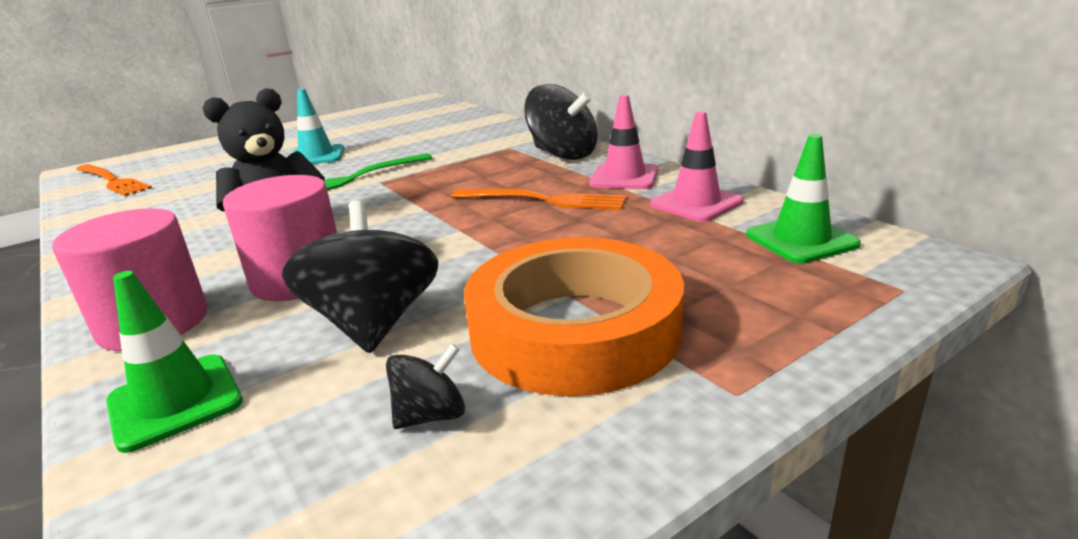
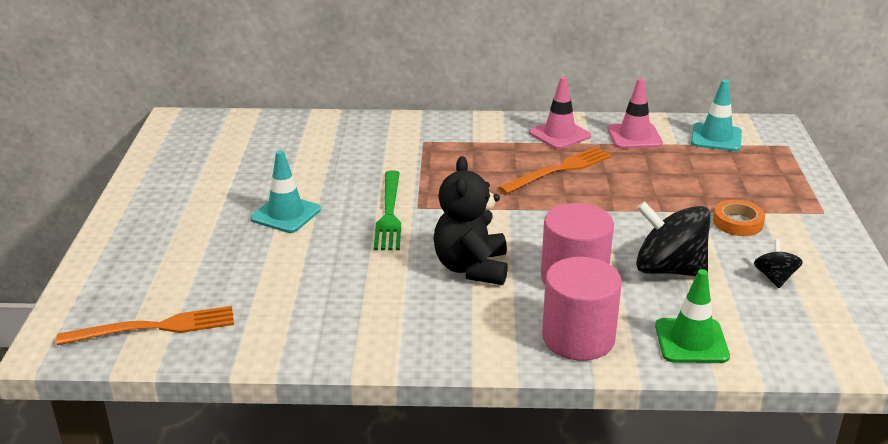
camera: 55 degrees left, 5 degrees up
(563, 154) = (478, 132): black spinning top -> none
(574, 329) = (737, 222): orange tape -> orange tape, size x0.42
(801, 240) = (716, 138): green traffic cone -> turquoise traffic cone

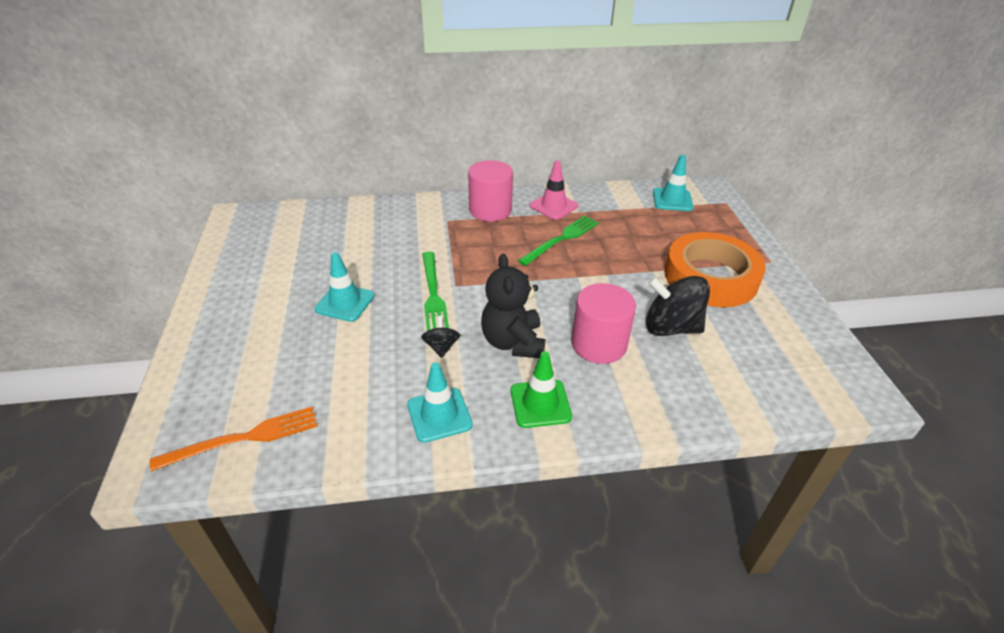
camera: 10 degrees left, 10 degrees up
(370, 327) = (439, 415): none -> turquoise traffic cone
(559, 170) = (561, 239): orange fork -> green fork
(578, 338) = (617, 405): pink cylinder -> pink cylinder (490, 210)
(634, 136) = (611, 203): pink traffic cone -> none
(691, 341) = (708, 398): green traffic cone -> green traffic cone (540, 403)
(737, 222) = (710, 277): orange tape -> orange tape, size x2.37
(774, 278) = (753, 327): black spinning top -> black spinning top (441, 347)

